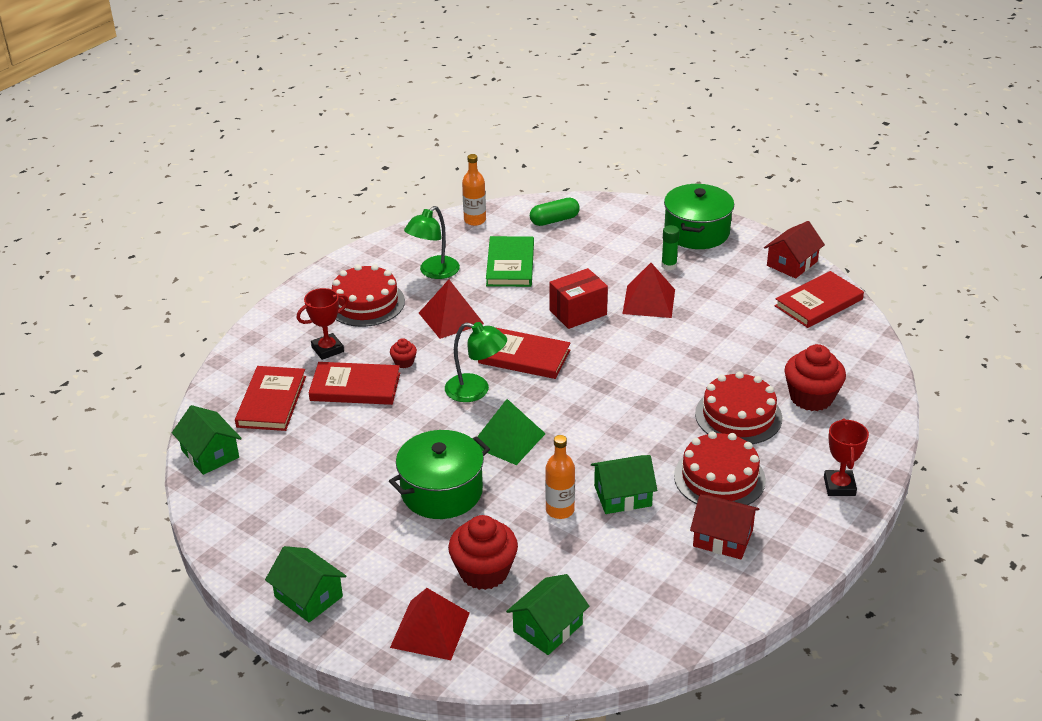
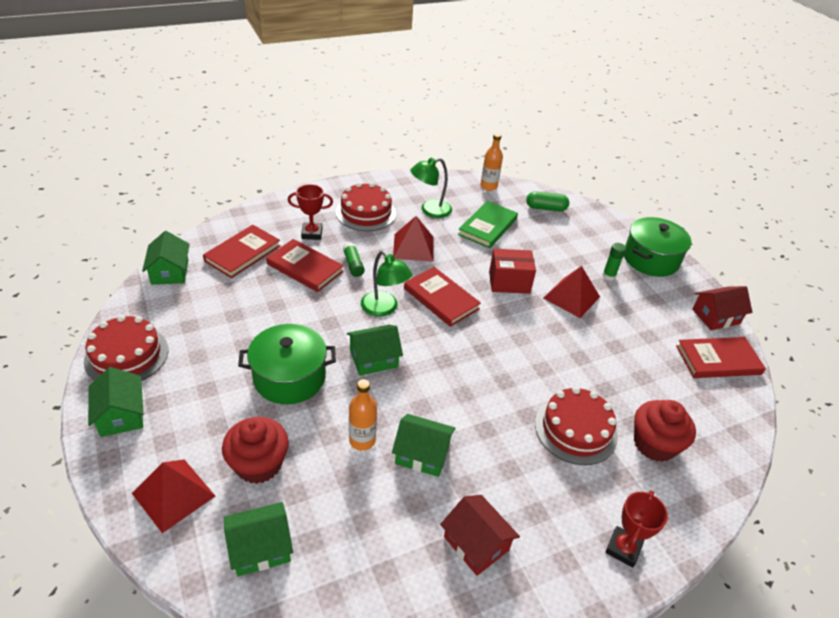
camera: 25 degrees right, 5 degrees up
(404, 362) = (353, 265): red cupcake -> green glue stick
(507, 439) = (374, 359): green pyramid -> green house
(719, 478) = (517, 480): red cake -> red cake (126, 355)

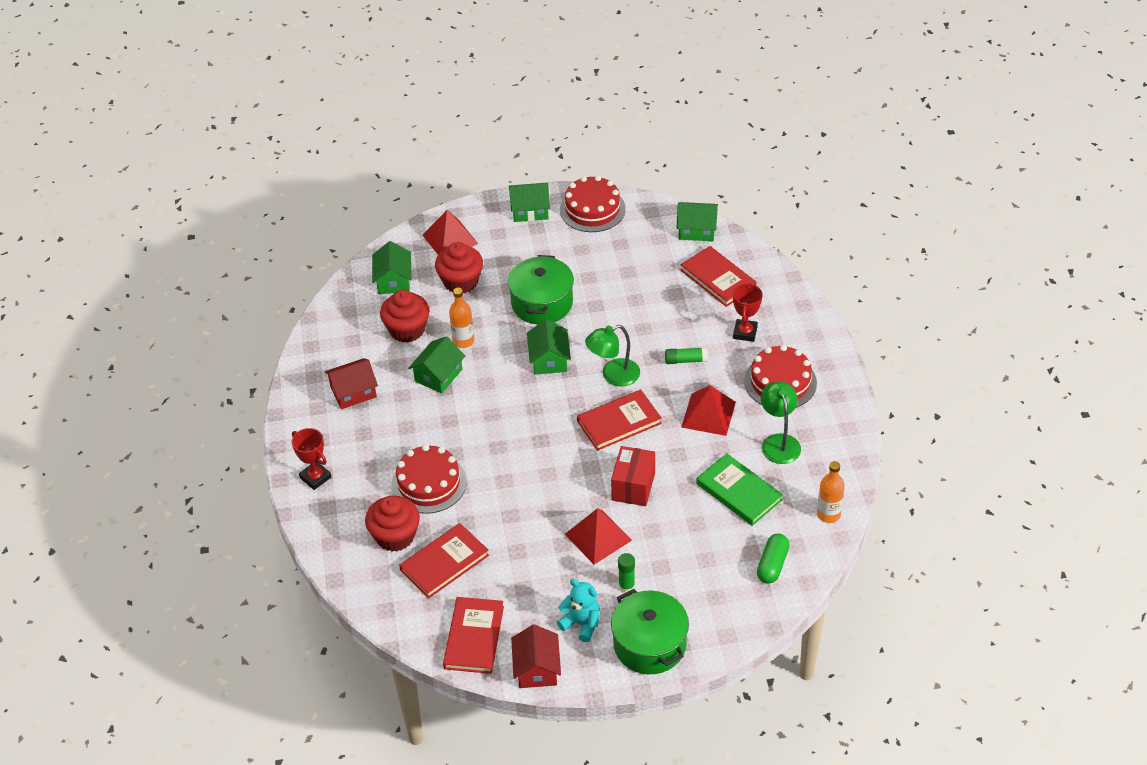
camera: 110 degrees right, 5 degrees up
(305, 268) = (687, 323): red book -> red book (444, 563)
(354, 506) = (407, 330): none -> red cupcake
(658, 296) = (581, 624): none -> turquoise teddy bear

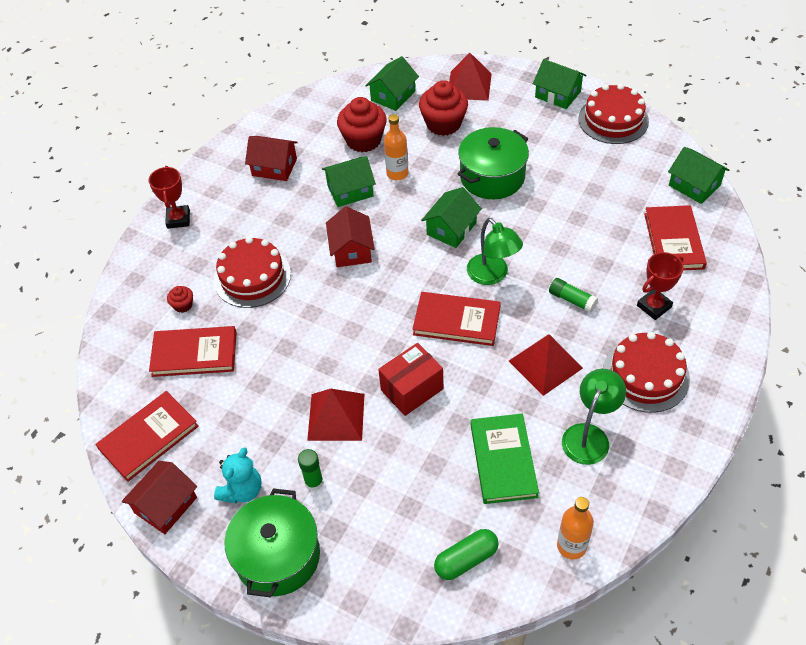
camera: 40 degrees right, 5 degrees up
(395, 536) = (183, 305): red cupcake -> red cupcake, size x0.47
(487, 418) = (351, 250): none -> red house
(581, 624) = (242, 490): turquoise teddy bear -> turquoise teddy bear turned 45 degrees clockwise
(613, 375) = (492, 275): green lamp -> green lamp turned 135 degrees counterclockwise

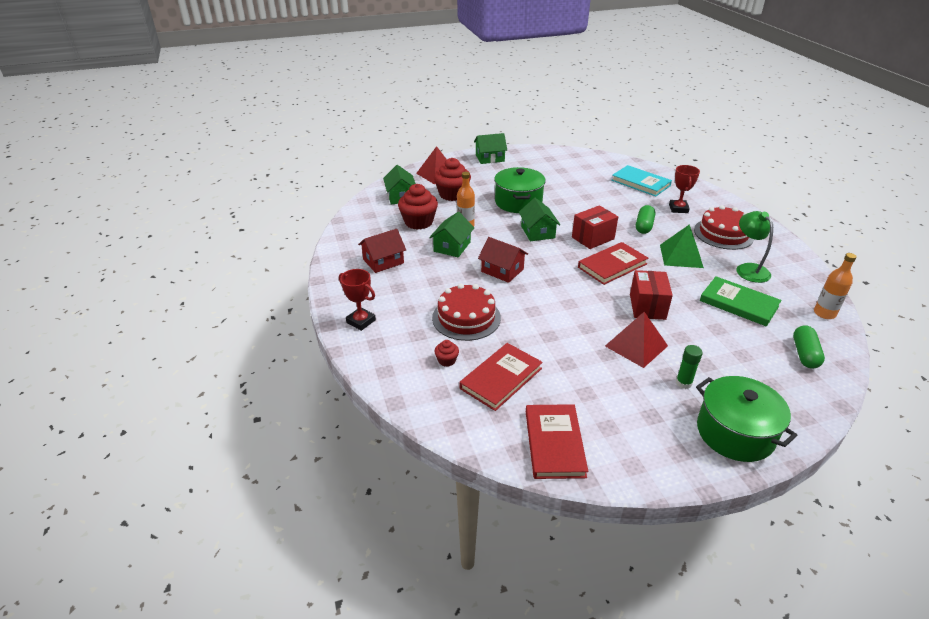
camera: 50 degrees left, 15 degrees down
(166, 505) = (632, 468): red house -> none
(242, 490) = (657, 420): turquoise teddy bear -> none
(492, 275) = (593, 238): green lamp -> red box
(545, 364) = (681, 256): red pyramid -> green pyramid
(572, 300) = (644, 226): green glue stick -> green capsule
(613, 120) = (533, 155): red cake -> none
(673, 241) = (640, 183): red book -> turquoise book
(694, 185) = (611, 161): green house -> none

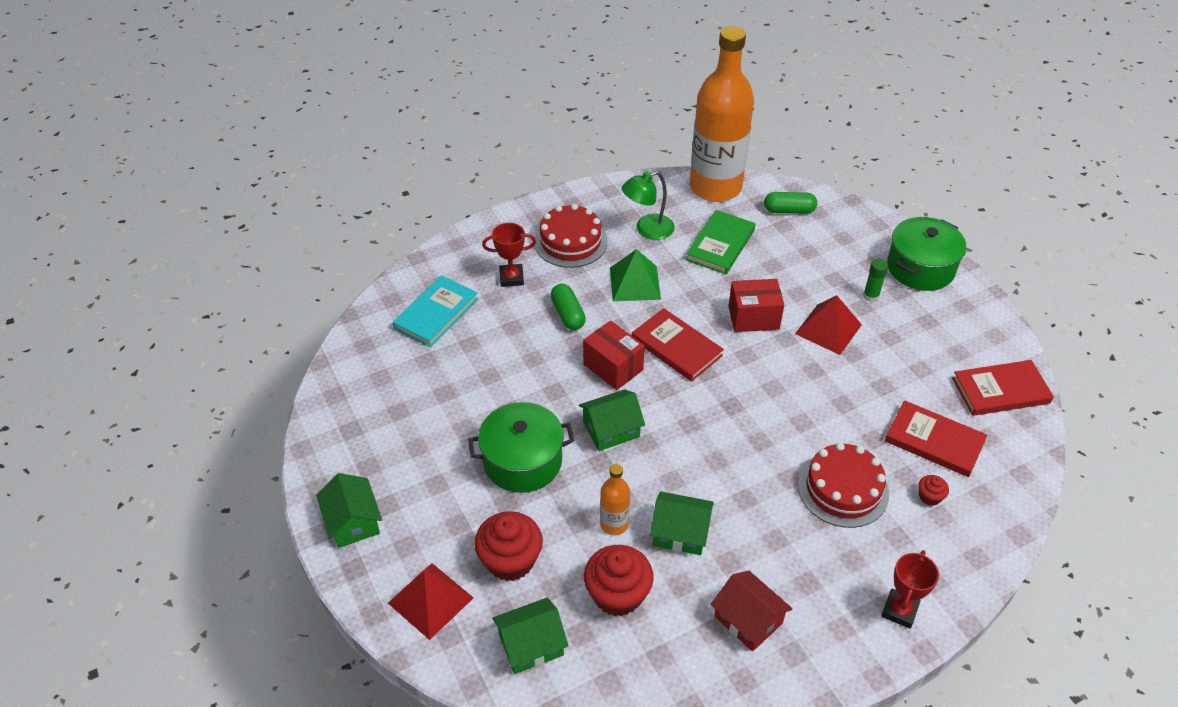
camera: 100 degrees left, 10 degrees up
(502, 270) = (724, 462): red house -> none
(644, 226) = (568, 314): green capsule -> green capsule turned 60 degrees clockwise
(824, 313) = (715, 187): orange bottle -> orange bottle, size x2.43

